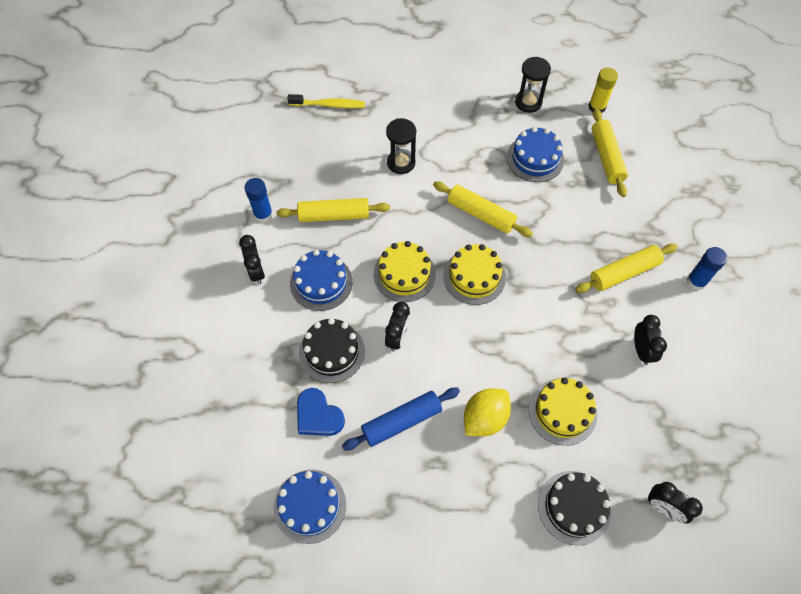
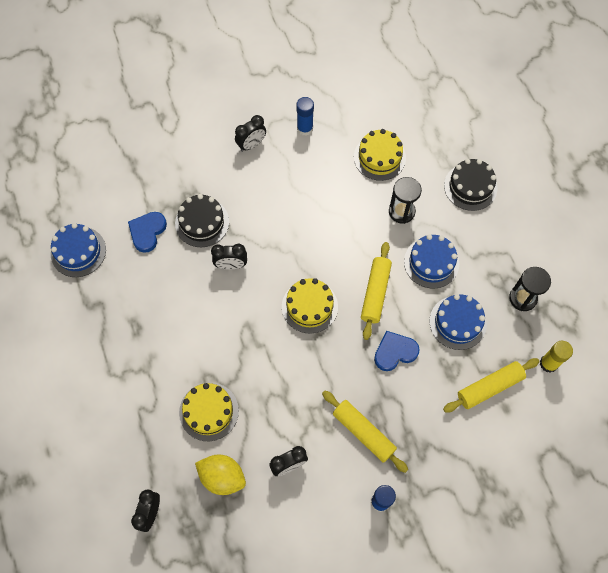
camera: 70 degrees right, 5 degrees up
(321, 282) = (259, 193): blue cake -> blue cake (431, 262)
(329, 105) = (437, 134): yellow toothbrush -> none
(334, 215) = (325, 179): yellow rolling pin -> none
(401, 421) = (161, 291): blue rolling pin -> none
(404, 274) = (291, 251): yellow cake -> yellow cake (379, 157)
(484, 418) = (183, 352): yellow lemon -> yellow lemon (222, 477)
(549, 219) = (395, 352): none -> blue heart
(574, 507) = (130, 440): black cake -> black cake (470, 187)

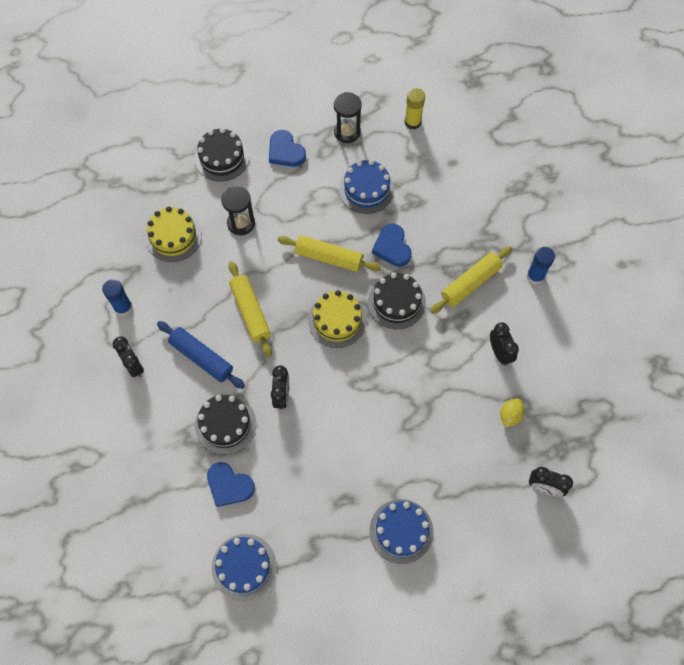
camera: 85 degrees left, 0 degrees up
(209, 411) = (443, 426): yellow cake -> none
(222, 477) = (510, 415): yellow lemon -> yellow lemon, size x0.61
(263, 196) = (201, 357): none -> blue rolling pin
(334, 360) = (396, 302): none -> black cake
(431, 262) = (301, 203): blue cake -> blue cake (401, 531)
(488, 242) = (285, 151): none -> blue heart
(489, 387) = (432, 172): yellow rolling pin -> yellow rolling pin (250, 312)

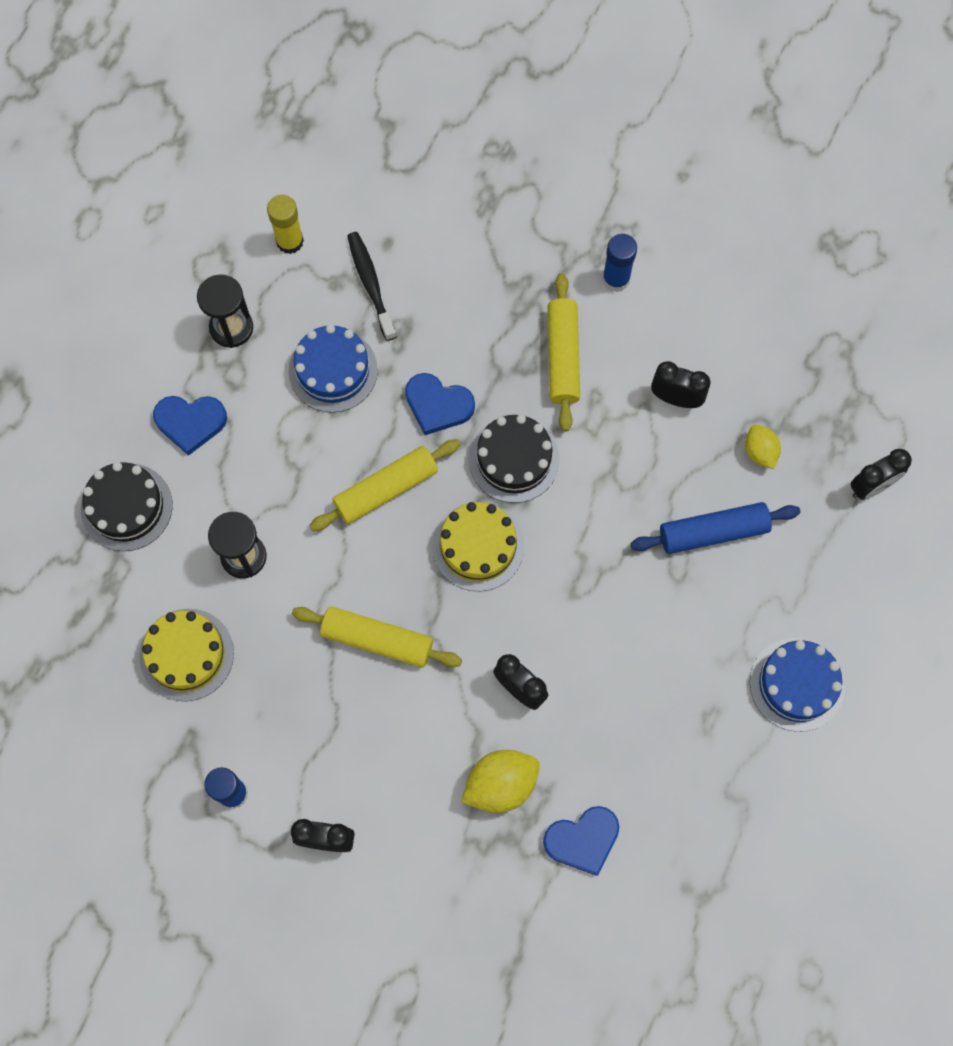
camera: 50 degrees left, 5 degrees up
(201, 357) = (388, 747): blue rolling pin -> blue rolling pin (713, 532)
(225, 424) = (500, 785): black cake -> yellow lemon
(244, 567) = (697, 899): blue cake -> none
(425, 171) = (370, 284): none -> black toothbrush

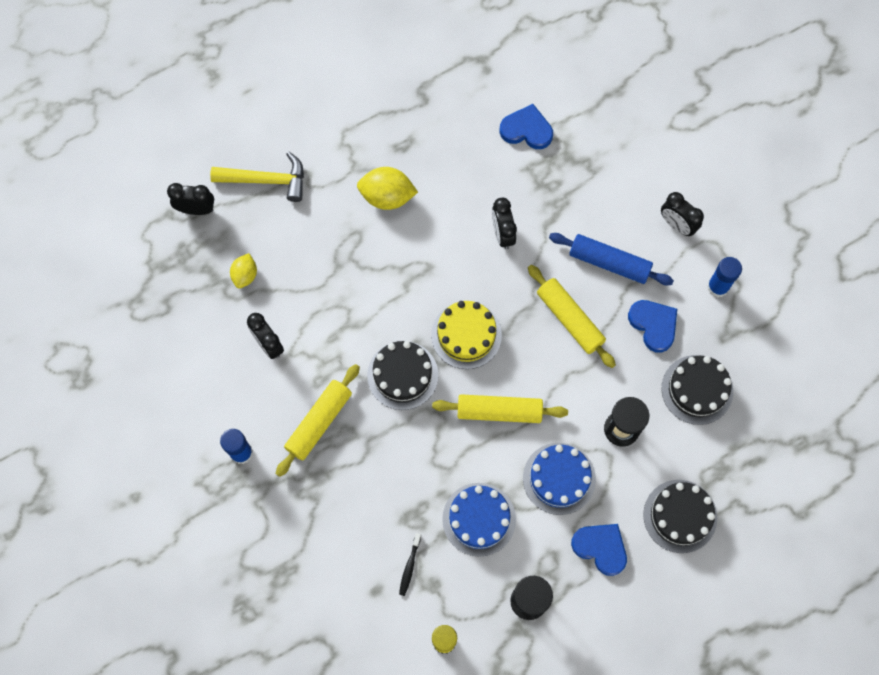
camera: 145 degrees left, 0 degrees up
(186, 654) = (697, 389): yellow cake -> black cake
(370, 284) = (409, 566): black toothbrush -> black toothbrush, size x0.61
(438, 405) = (425, 445): blue heart -> blue heart (653, 325)
(500, 785) = (552, 188): yellow lemon -> yellow lemon (387, 196)
(713, 532) = (314, 246): blue rolling pin -> blue rolling pin (609, 263)
(796, 684) = (338, 130): blue cake -> blue cake (559, 478)
(825, 571) = (267, 180): none -> yellow hammer

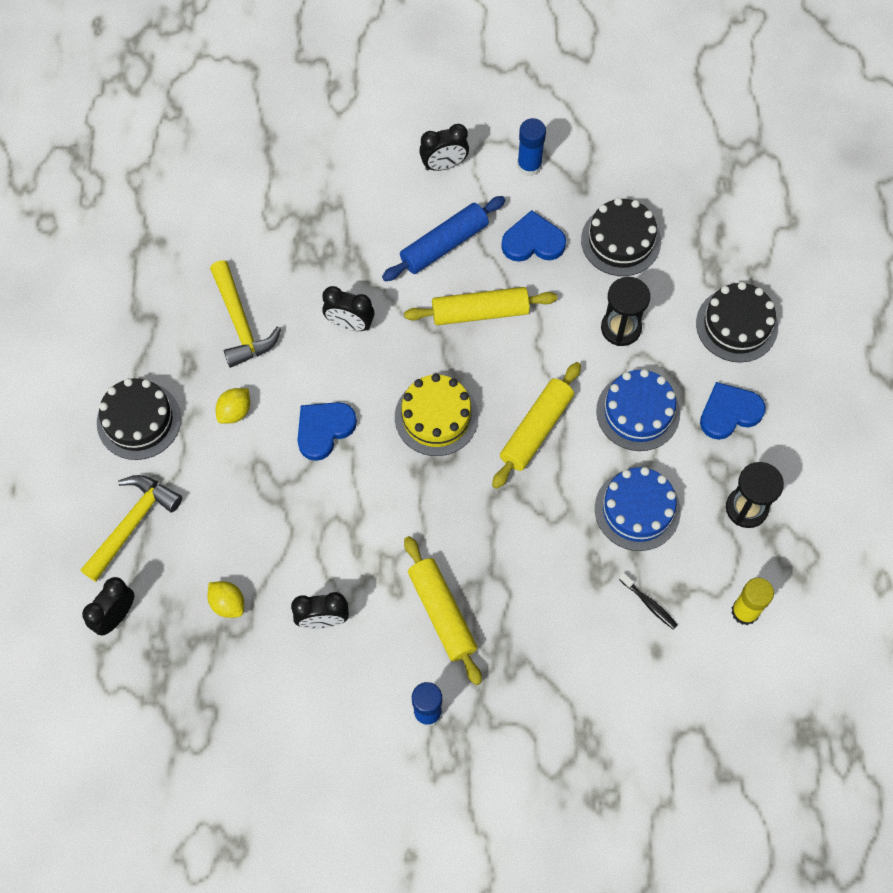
camera: 60 degrees left, 5 degrees down
(387, 196) = (235, 411): yellow lemon -> yellow lemon, size x0.61
(402, 375) = (441, 501): black cake -> black cake (139, 420)
(457, 160) = (241, 323): none -> yellow hammer
(526, 130) = (253, 241): blue heart -> blue heart (324, 430)

